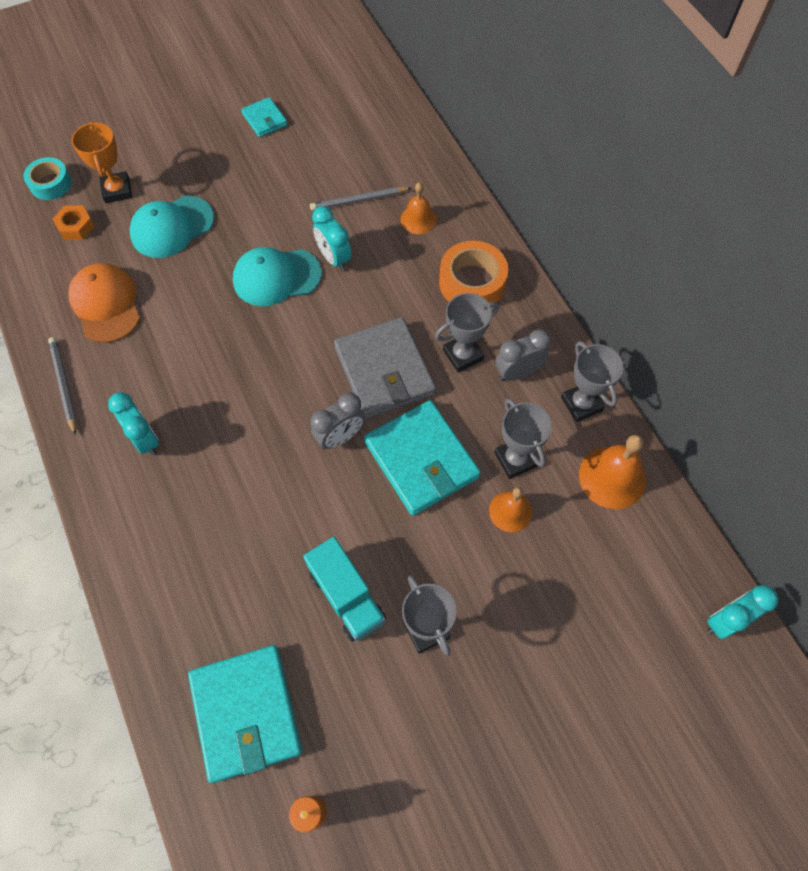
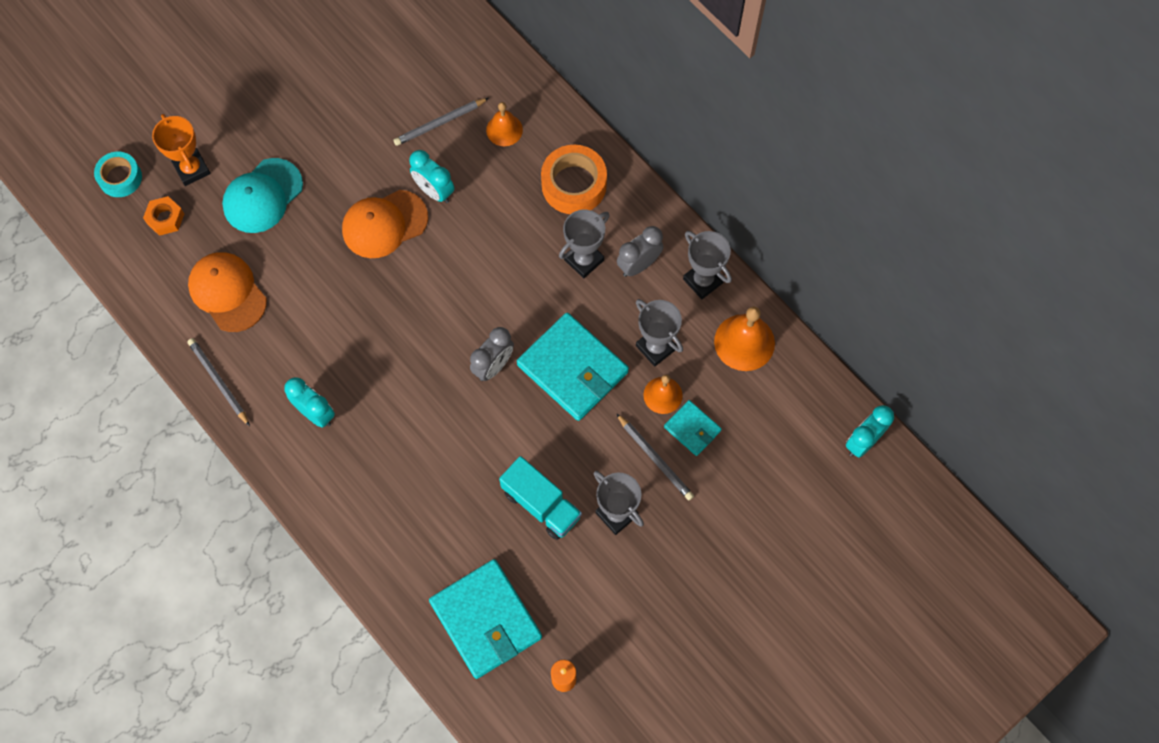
camera: 15 degrees left, 5 degrees up
(264, 119) = (315, 53): turquoise wallet -> turquoise wallet (692, 429)
(276, 277) = (384, 224): turquoise cap -> orange cap
(384, 371) = (515, 293): grey wallet -> none
(485, 578) = (655, 458): none -> grey pencil

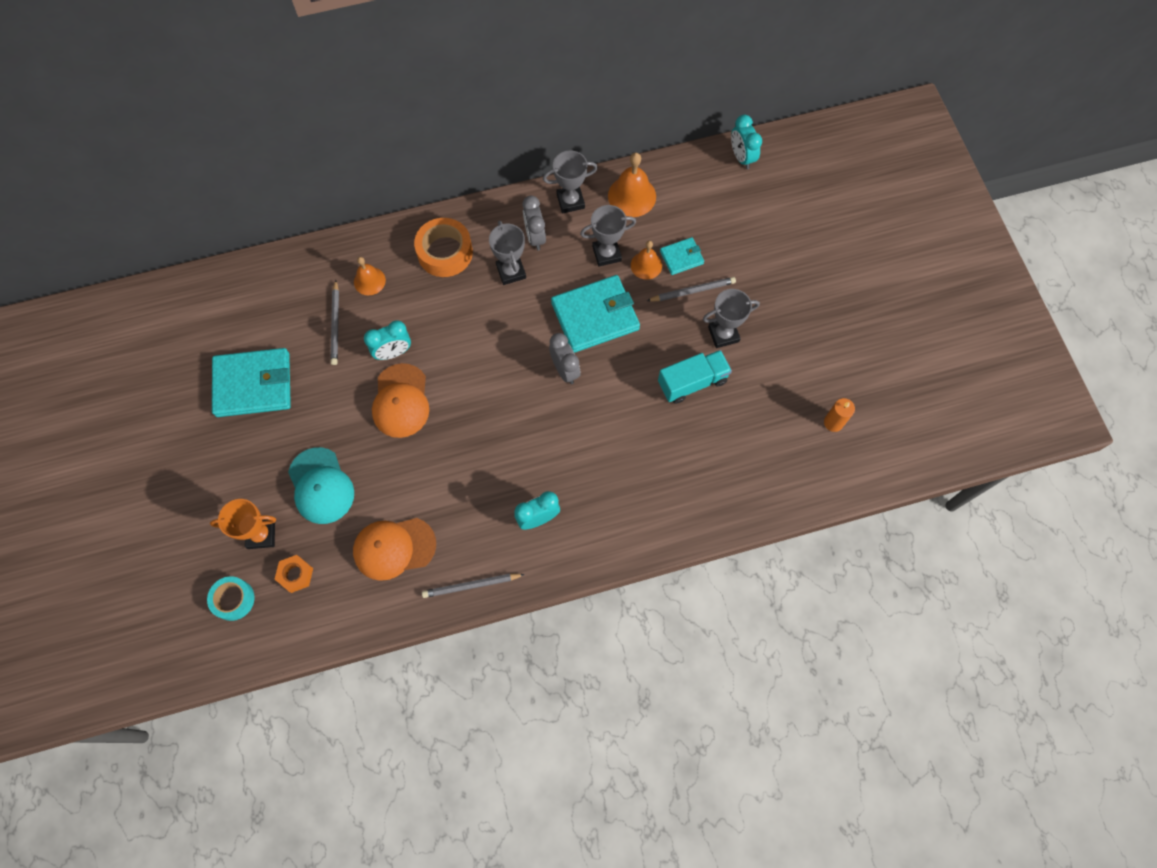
camera: 65 degrees left, 0 degrees up
(486, 620) = (765, 458): turquoise wallet -> turquoise wallet (253, 384)

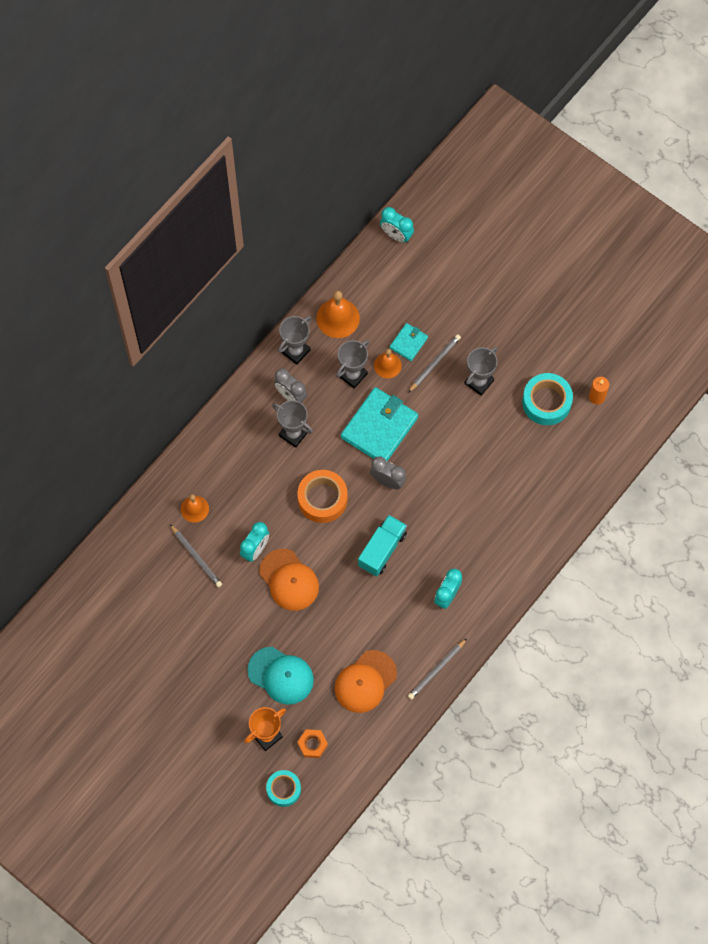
camera: 35 degrees left, 0 degrees up
(253, 384) = (172, 639): turquoise wallet -> none
(445, 252) = (233, 451): orange tape -> orange tape (322, 499)
(692, 382) = (482, 431): turquoise truck -> turquoise truck (382, 550)
(777, 395) = (546, 402): none -> turquoise tape

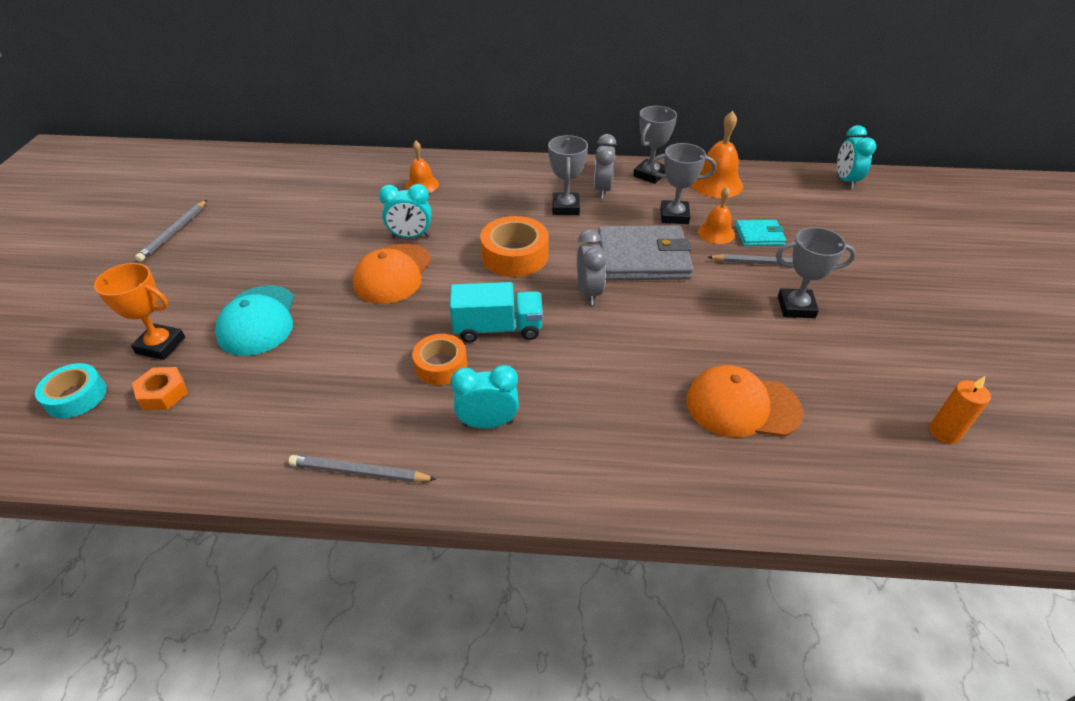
camera: 55 degrees right, 25 degrees down
(196, 557) = (369, 205): grey pencil -> grey pencil (174, 232)
(295, 351) = (650, 175): grey trophy -> grey trophy turned 60 degrees counterclockwise
(365, 681) = (293, 401): orange cap -> orange cap (742, 406)
(379, 427) = (642, 258): turquoise wallet -> grey wallet
(390, 596) = (441, 365): none -> orange tape
(546, 402) = (861, 381): turquoise tape -> none

